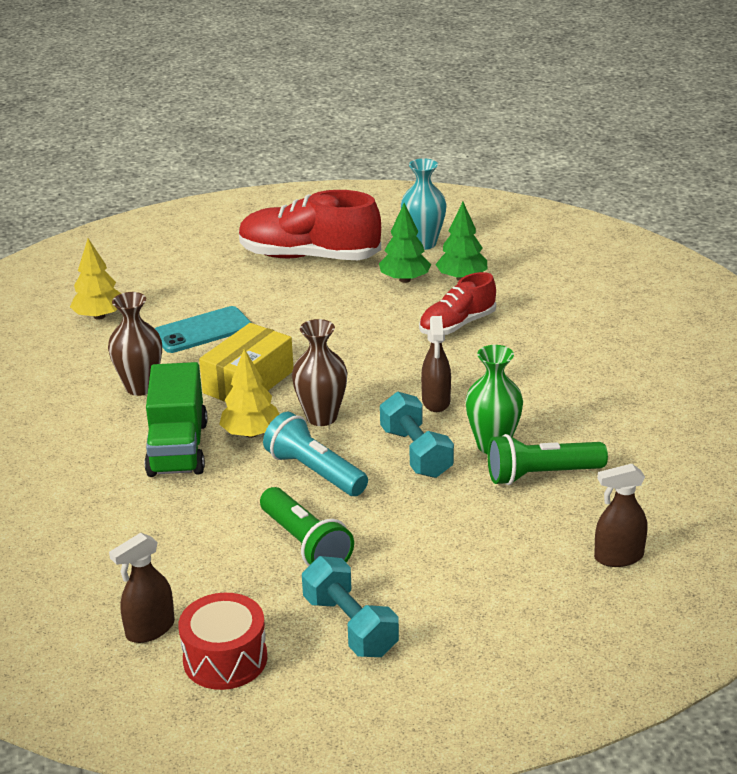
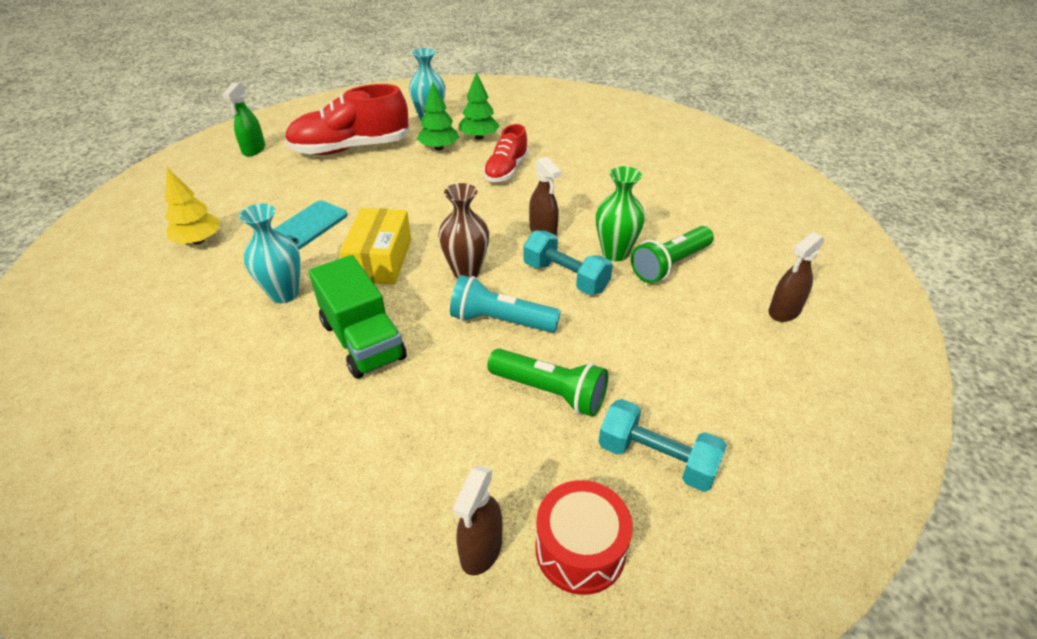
camera: 30 degrees left, 10 degrees up
(140, 387) = (284, 294): brown vase -> turquoise vase
(210, 234) = (254, 150): none -> green spray bottle
(251, 433) = (418, 304): yellow tree -> none

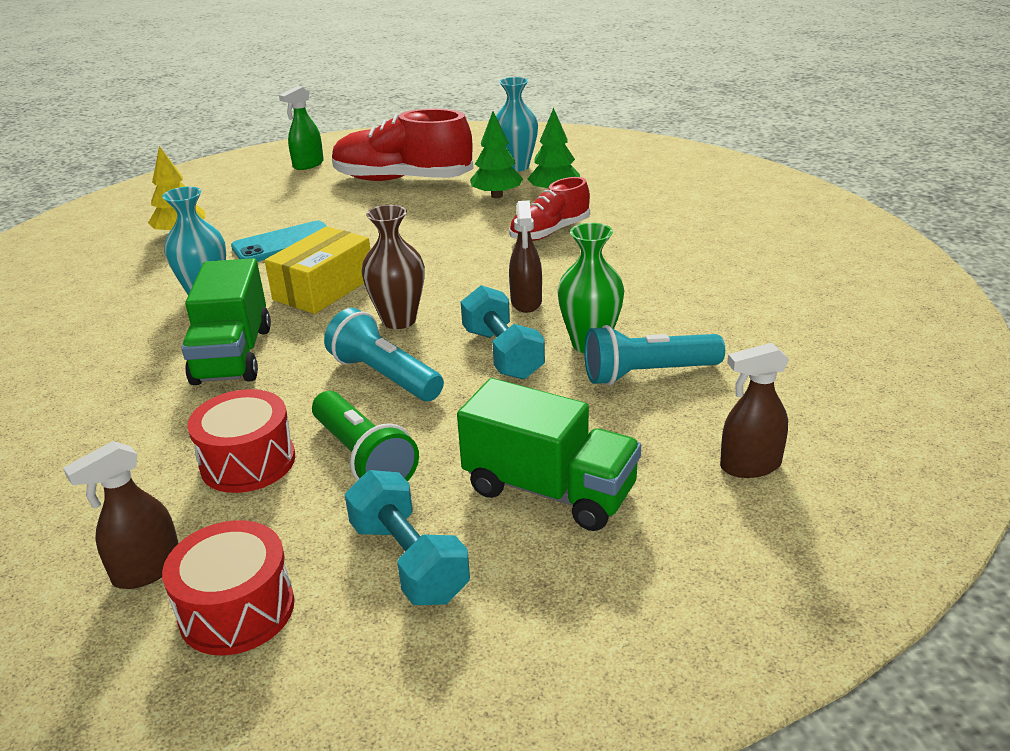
camera: 30 degrees right, 10 degrees down
(468, 428) = (248, 462): none -> red drum
(670, 265) = (647, 374): green flashlight -> turquoise flashlight
(692, 371) = (549, 490): none -> green truck

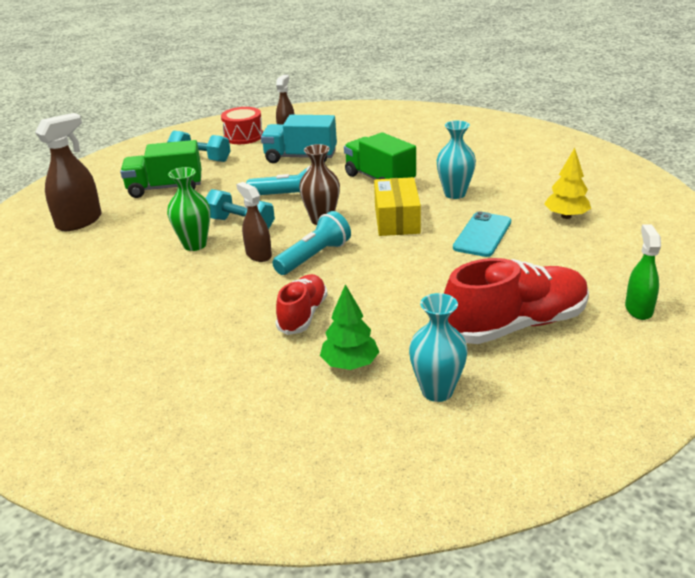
camera: 145 degrees right, 0 degrees up
(248, 462) = (300, 157): red drum -> turquoise truck
(364, 458) = (255, 172): green flashlight -> none
(496, 196) = (399, 339): green tree -> none
(647, 374) = (150, 241): turquoise flashlight -> turquoise flashlight (314, 257)
(750, 466) = (79, 221): brown spray bottle -> brown spray bottle, size x1.57

